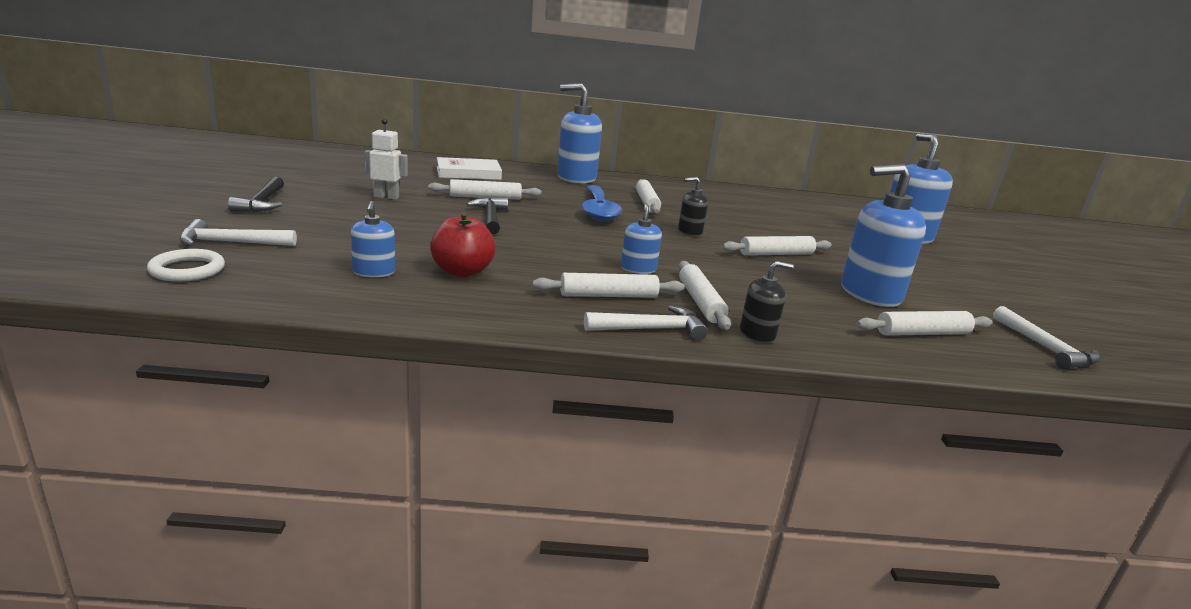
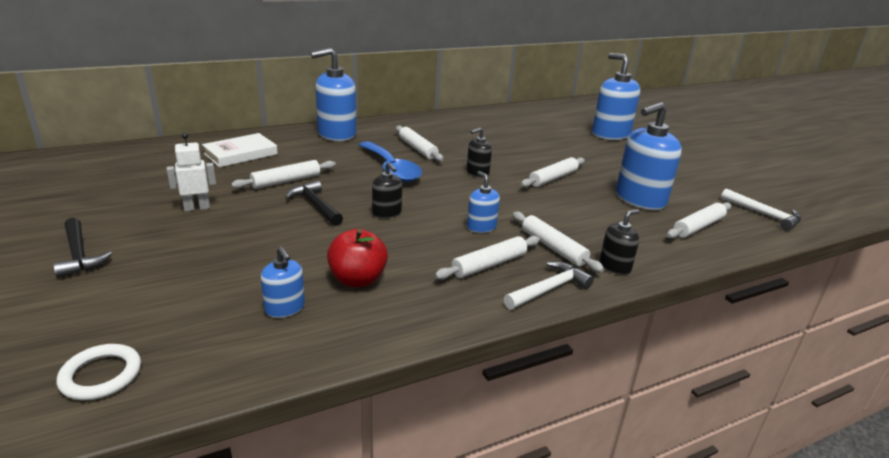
camera: 25 degrees left, 5 degrees up
(231, 243) = (106, 321): white hammer -> none
(552, 237) = (387, 213): none -> black soap dispenser

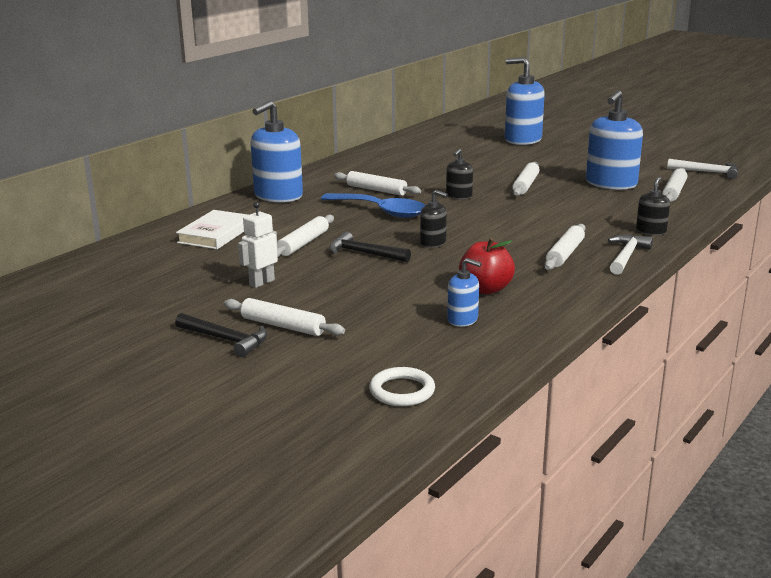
camera: 25 degrees left, 5 degrees down
(481, 227) = (522, 232): blue soap dispenser -> none
(553, 247) = (594, 231): white rolling pin -> white rolling pin (283, 326)

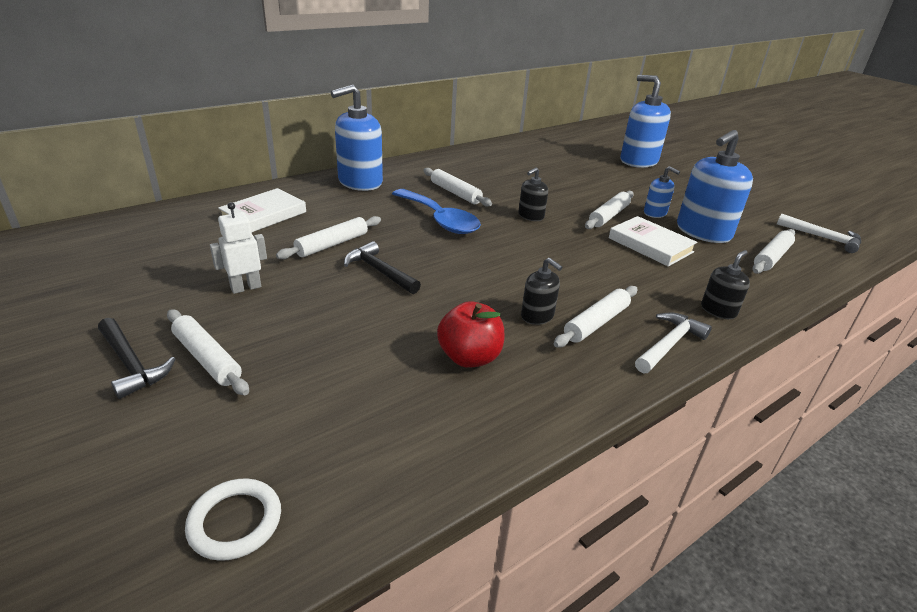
camera: 15 degrees right, 10 degrees up
(433, 243) = (461, 272): black soap dispenser -> black soap dispenser (537, 316)
(462, 319) = (408, 403): blue soap dispenser -> blue soap dispenser (655, 213)
(574, 199) = (650, 245): none -> white book

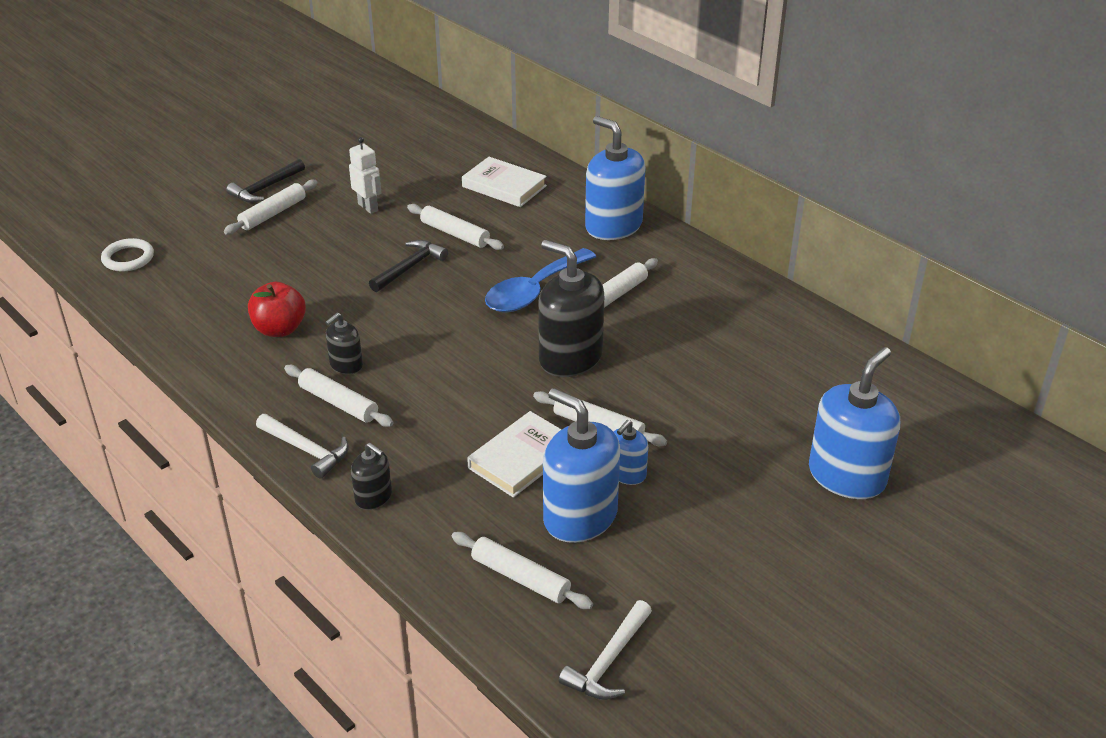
camera: 85 degrees right, 5 degrees up
(530, 216) = (570, 358): black soap dispenser -> black soap dispenser, size x1.98

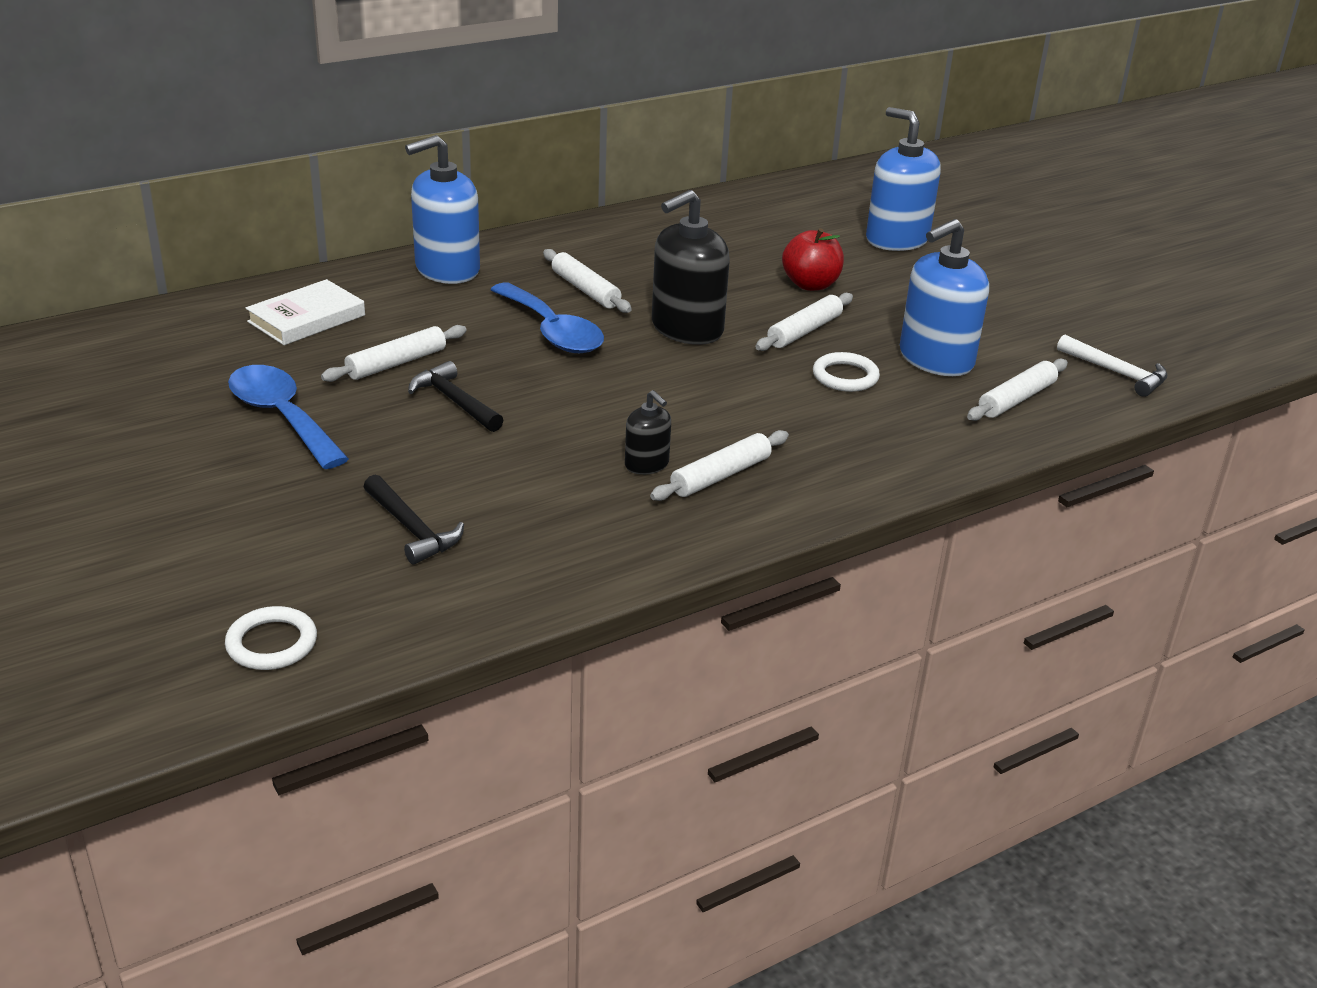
camera: 80 degrees left, 5 degrees down
(265, 188) = (154, 498): black hammer -> black hammer (412, 529)
(273, 214) = (238, 496): white rolling pin -> none
(279, 329) = (546, 508): red apple -> red apple (810, 285)
(307, 450) = (804, 504): white hammer -> none
(368, 207) = (282, 417): white robot -> blue spoon
(373, 497) = (893, 467): black soap dispenser -> none
(521, 458) = (845, 376): white book -> white ring
(627, 473) = (878, 328): blue soap dispenser -> none

